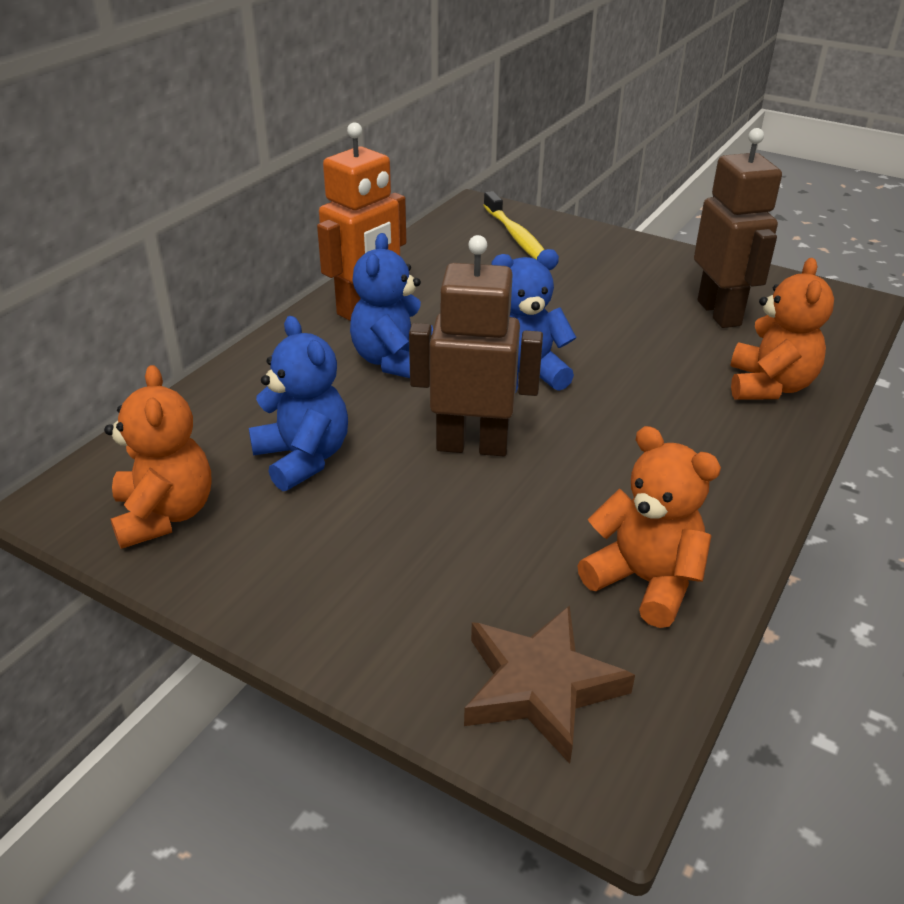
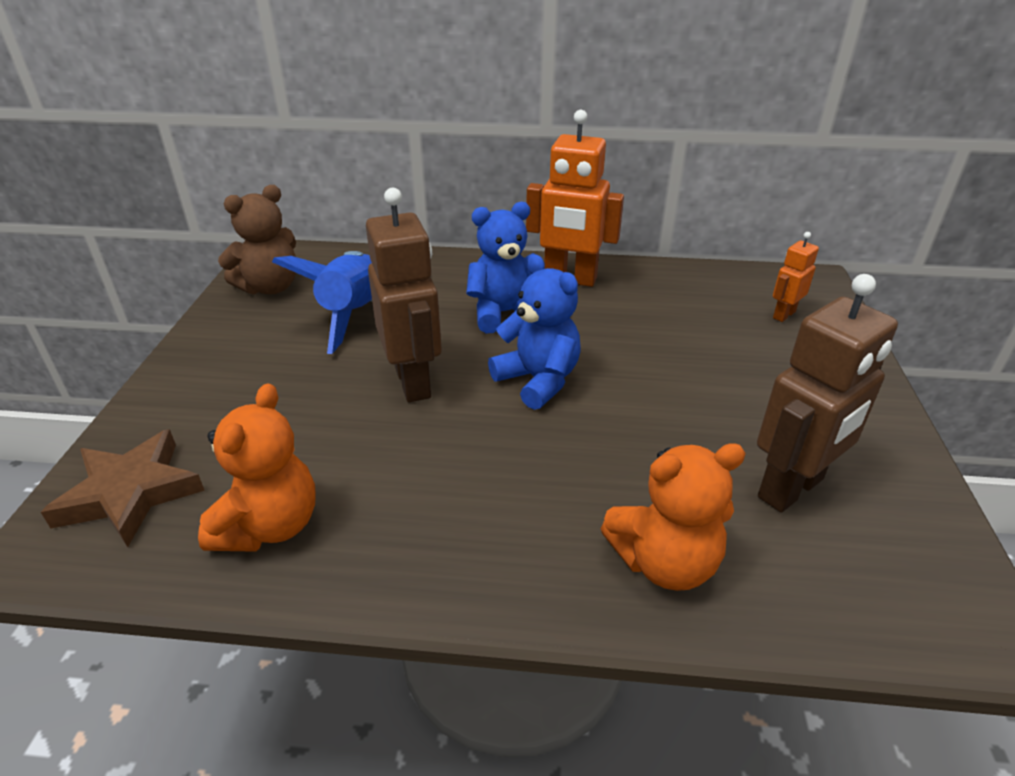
camera: 65 degrees right, 0 degrees up
(165, 515) = (270, 287): orange teddy bear -> brown teddy bear
(303, 458) = (354, 314): blue teddy bear -> blue rocket
(516, 236) = (783, 315): yellow toothbrush -> orange robot

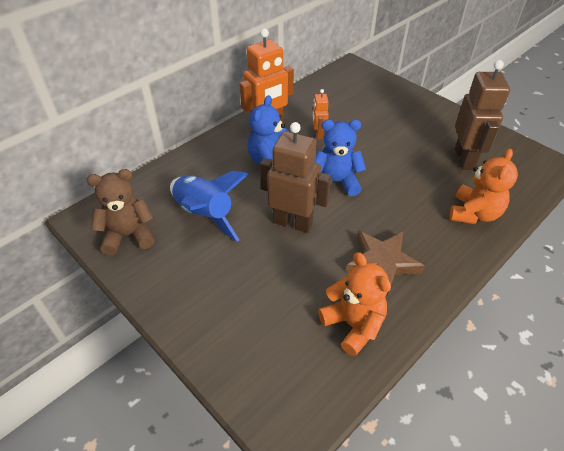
camera: 50 degrees left, 10 degrees up
(130, 493) = (275, 374): brown star -> brown star (382, 262)
(270, 287) = (128, 235): brown teddy bear -> brown teddy bear turned 105 degrees counterclockwise
(783, 315) = (366, 89): orange robot -> orange robot (318, 134)

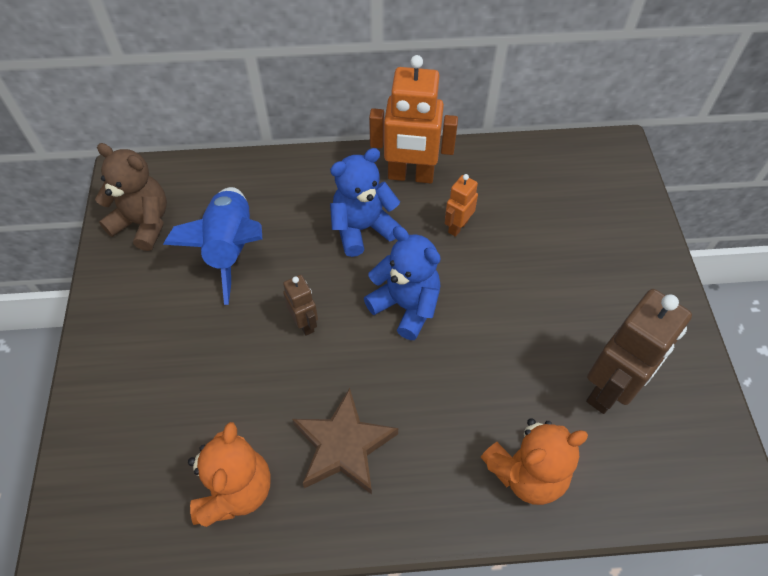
camera: 40 degrees right, 10 degrees up
(293, 223) = (305, 323): brown robot -> brown robot, size x0.51

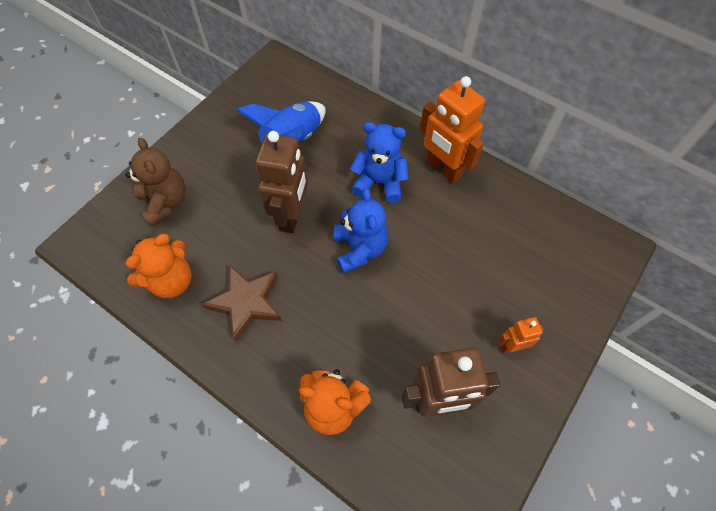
camera: 40 degrees right, 5 degrees up
(143, 223) = (260, 95): brown teddy bear -> brown teddy bear (165, 202)
(305, 323) = (292, 216): brown robot -> brown robot, size x1.97
(457, 227) = (441, 223): orange robot -> orange robot (511, 346)

